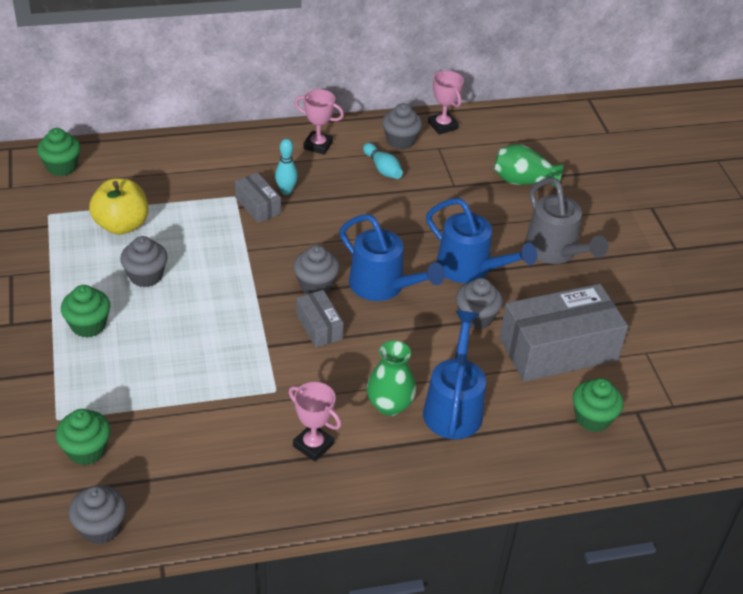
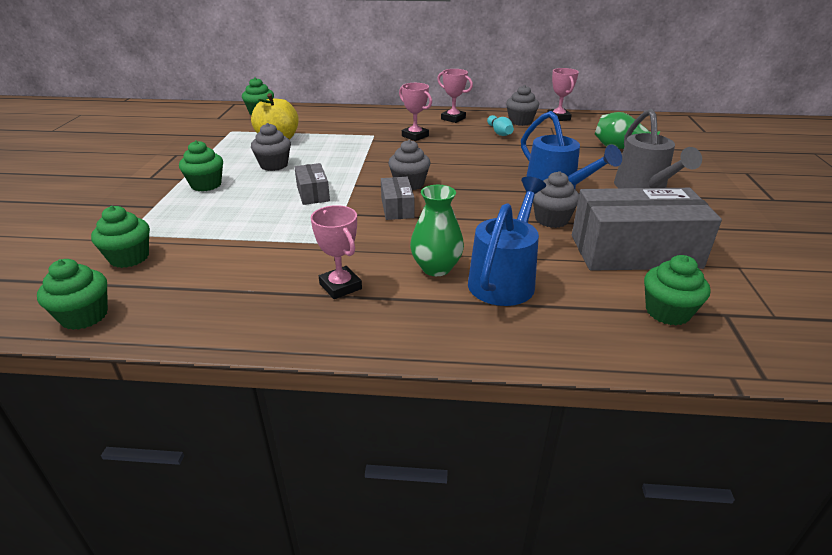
camera: 20 degrees right, 10 degrees down
(100, 527) = (84, 316): grey cupcake -> green cupcake
(257, 205) = (388, 140): grey box -> grey box (313, 193)
(286, 191) = (415, 136): turquoise bowling pin -> pink trophy
(383, 287) = (469, 191): blue watering can -> none

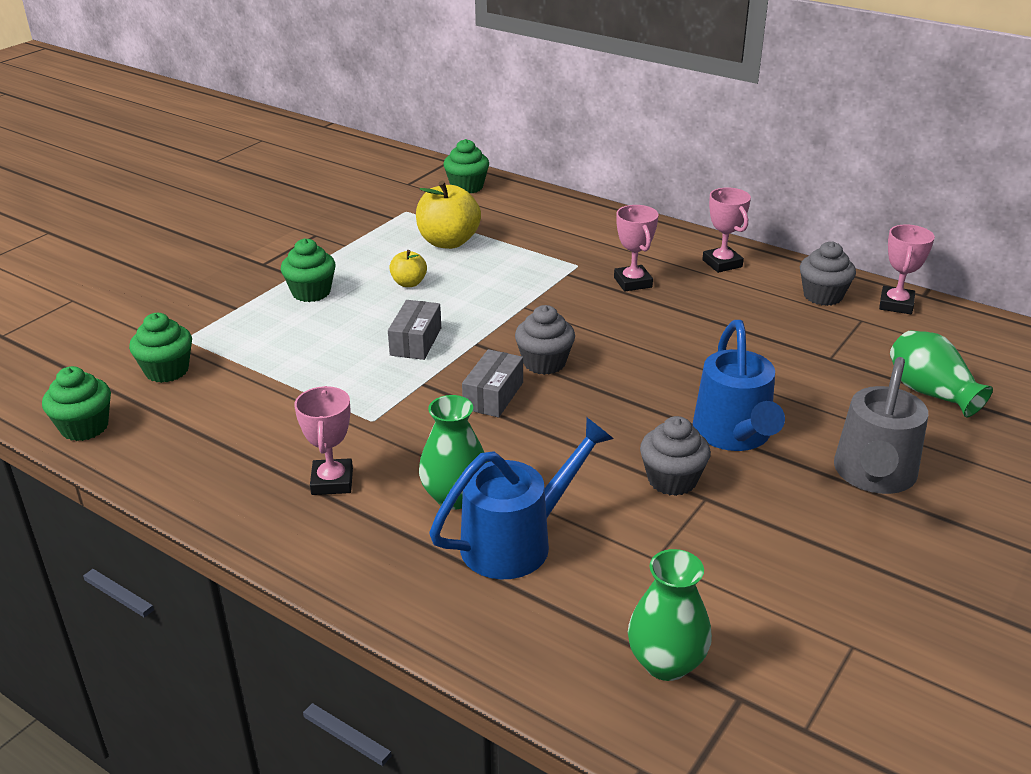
camera: 30 degrees right, 0 degrees up
(274, 165) = (409, 283): grey cupcake -> yellow apple
(499, 132) = (765, 309): turquoise bowling pin -> none
(634, 251) = (729, 567): grey box -> none
(667, 312) = (666, 663): green cupcake -> green vase

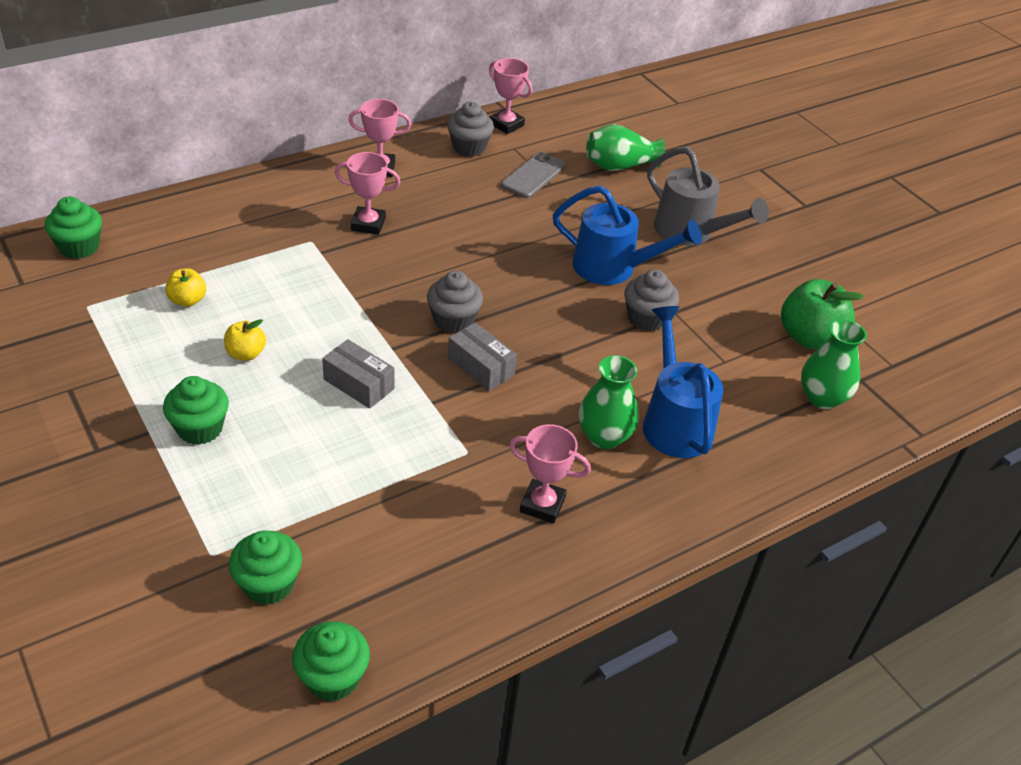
camera: 70 degrees left, 10 degrees up
(448, 242) = (187, 300): yellow apple -> yellow apple, size x0.54
(778, 627) = (809, 337): none -> green apple
(829, 344) = (533, 176): none -> grey phone

